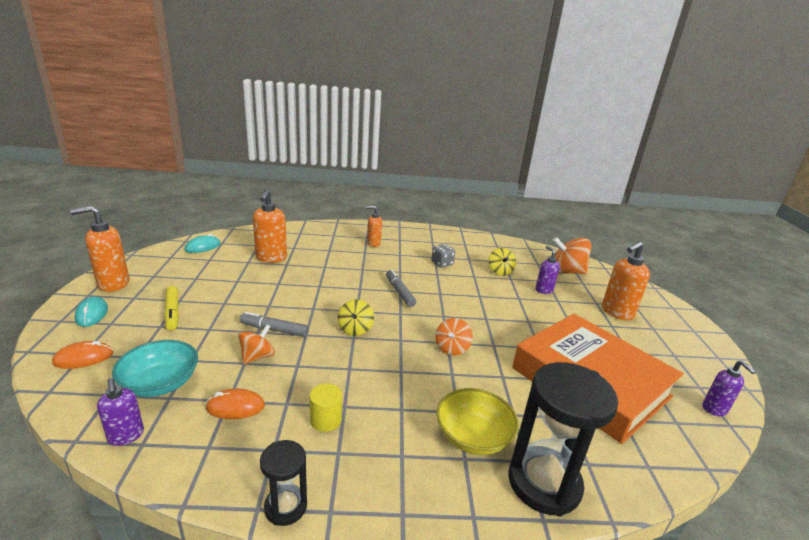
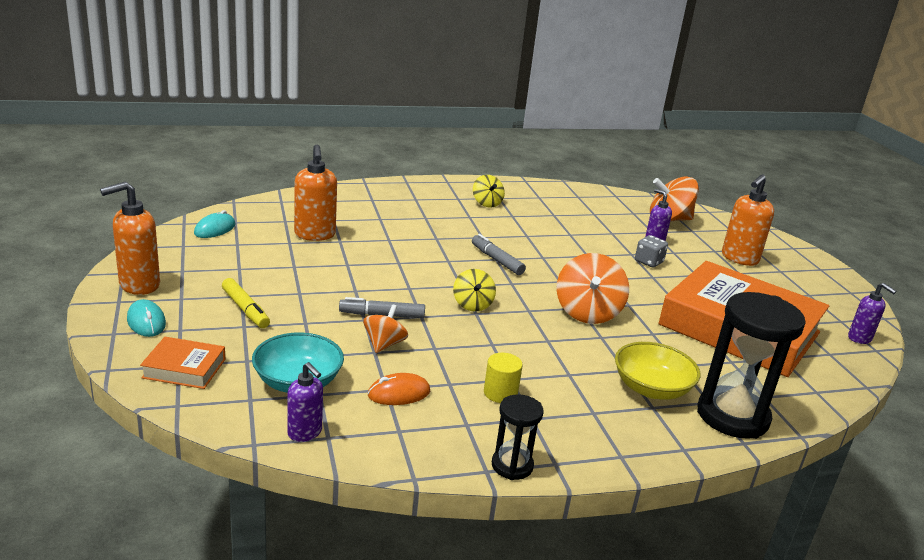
camera: 15 degrees left, 0 degrees up
(83, 358) = (184, 368): orange mouse -> orange book
(373, 243) = (429, 206): orange soap dispenser -> none
(442, 263) = (525, 223): grey dice -> grey dice (648, 262)
(452, 348) = (587, 312): orange spinning top -> orange spinning top, size x1.67
(500, 271) = (596, 226): yellow spinning top -> yellow spinning top (487, 203)

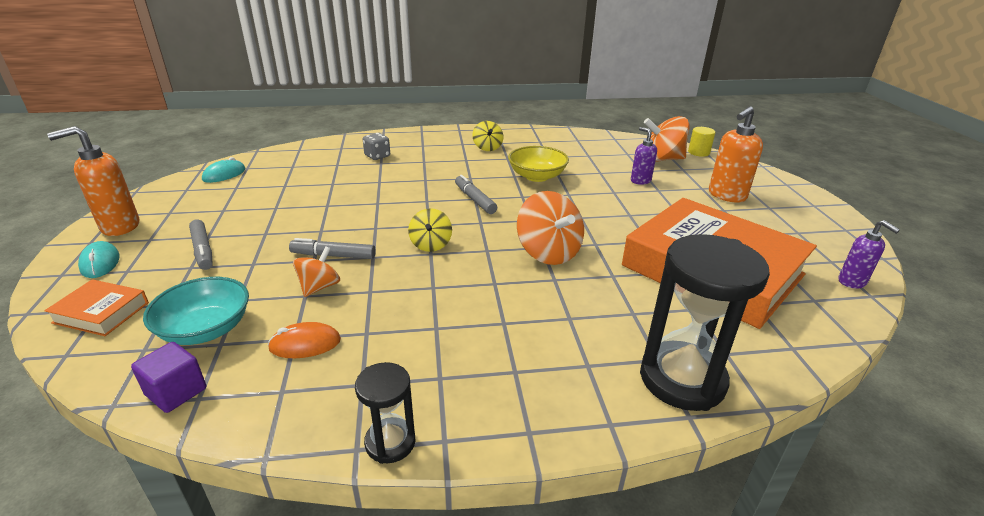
camera: 10 degrees right, 5 degrees up
(245, 309) = (203, 250): yellow marker -> grey marker
(305, 433) = (176, 392): purple soap dispenser -> purple cube
(315, 235) = (312, 178): orange soap dispenser -> none
(500, 393) = (417, 345): yellow cylinder -> yellow cylinder (698, 152)
(587, 312) = (548, 252): orange spinning top -> orange spinning top turned 45 degrees counterclockwise
(648, 262) = (629, 200): grey dice -> grey dice (377, 156)
(651, 388) = (592, 341): yellow bowl -> yellow bowl (537, 176)

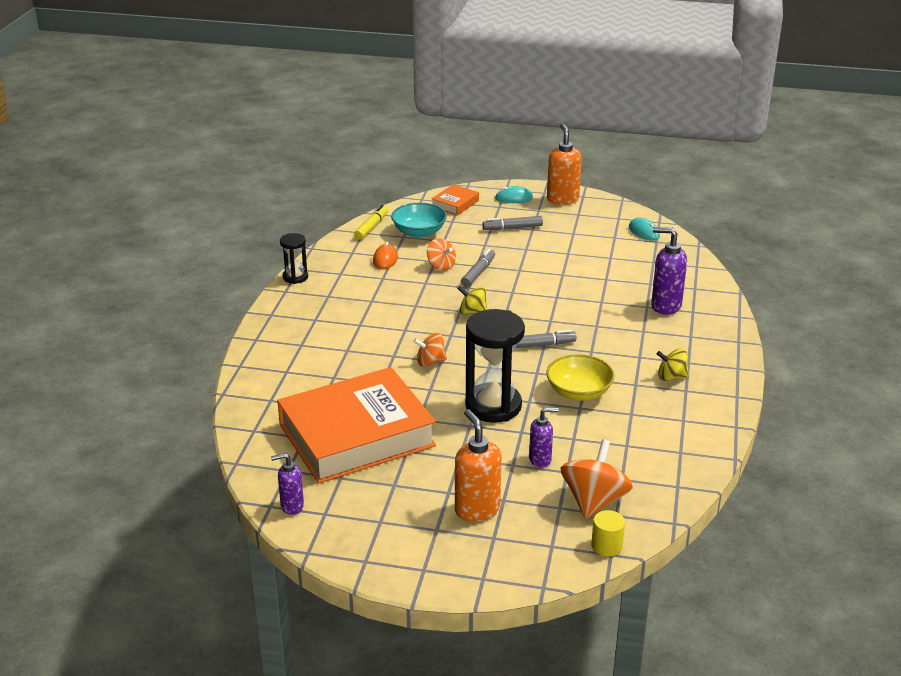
camera: 110 degrees right, 0 degrees up
(176, 392) = (371, 227): purple cube -> yellow marker
(377, 156) = (665, 306): grey dice -> purple soap dispenser
(548, 252) = (430, 362): orange spinning top -> orange spinning top, size x0.60
(682, 379) = (265, 374): black hourglass -> black hourglass (493, 406)

